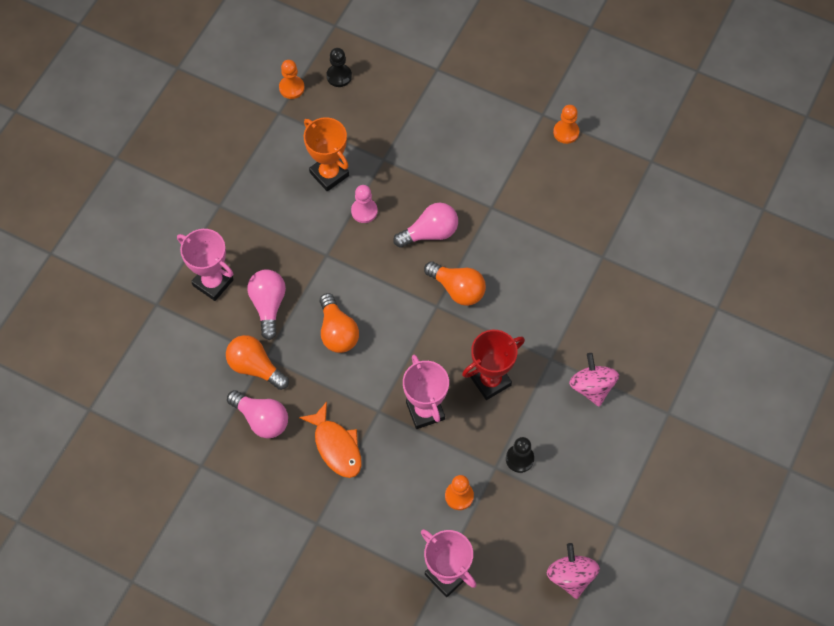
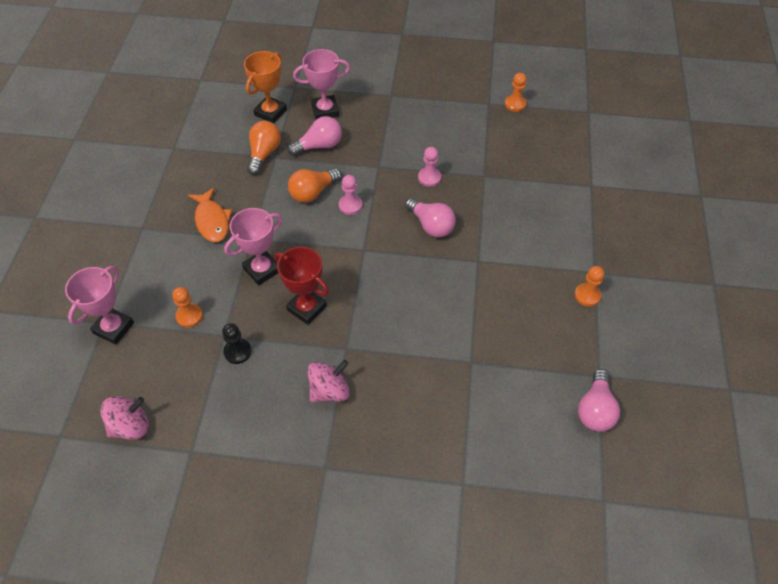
camera: 70 degrees right, 10 degrees down
(213, 282) = (325, 110): pink trophy -> pink trophy turned 60 degrees clockwise
(261, 419) = (221, 170): pink light bulb -> pink light bulb (595, 409)
(329, 174) = (451, 147): orange trophy -> orange trophy (270, 112)
(336, 446) = (212, 221): orange fish -> orange fish turned 60 degrees counterclockwise
(339, 76) = (543, 127): black pawn -> none
(371, 300) = (350, 205): none -> pink pawn
(457, 289) = (386, 259): orange light bulb -> none

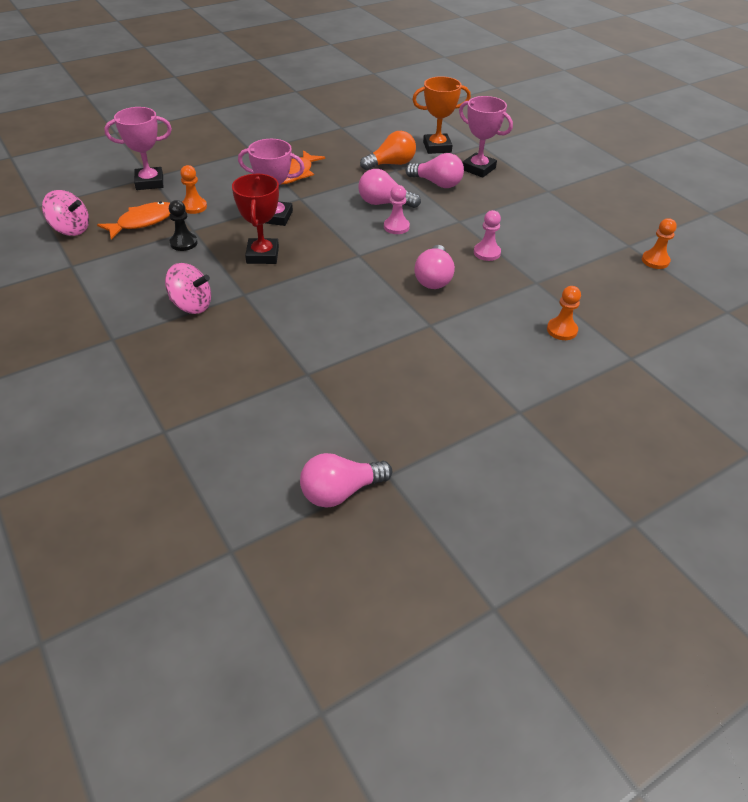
camera: 50 degrees right, 10 degrees down
(175, 365) = (142, 222): none -> orange fish
(313, 192) = (384, 203): orange light bulb -> pink light bulb
(587, 295) = (481, 419): orange pawn -> orange pawn (562, 330)

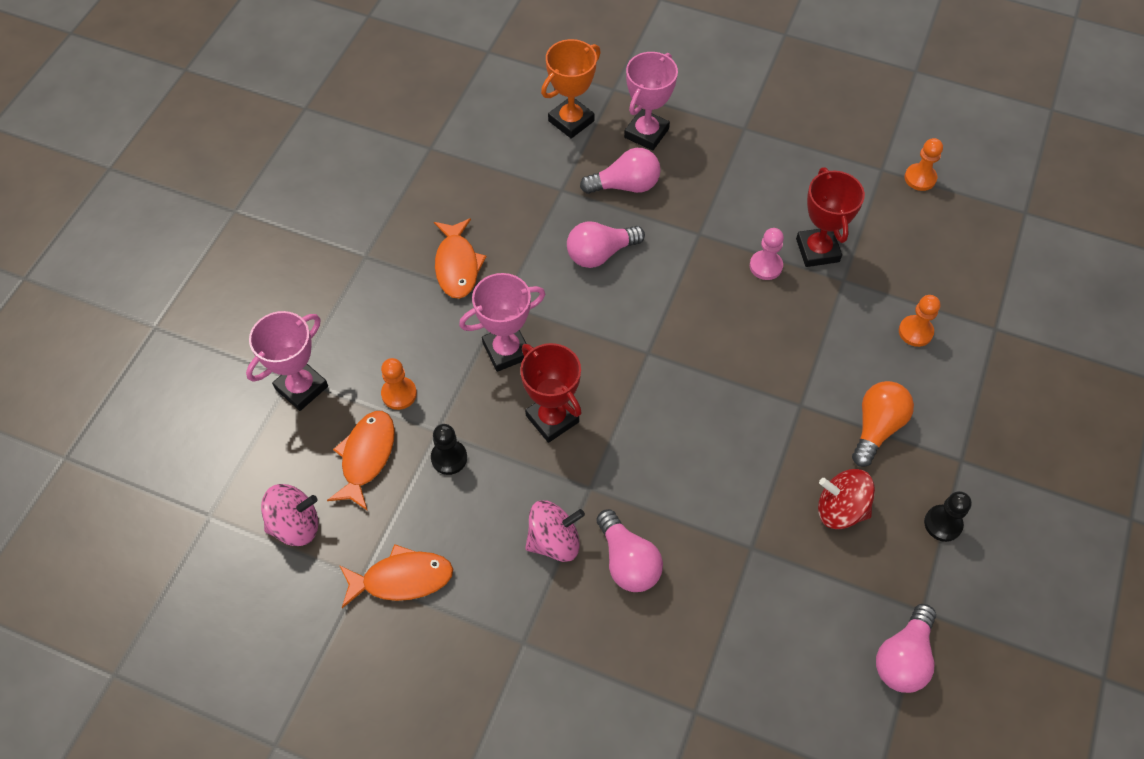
camera: 35 degrees left, 15 degrees up
(89, 277) = (402, 579): none -> orange fish
(391, 164) = (548, 182): orange light bulb -> orange light bulb (876, 428)
(393, 388) = (840, 509): none -> red spinning top
(396, 227) = (646, 284): pink pawn -> none
(434, 278) = (749, 338): pink light bulb -> pink light bulb (627, 561)
(462, 437) = (943, 524): none -> black pawn
(478, 169) = (646, 133): pink trophy -> pink trophy turned 60 degrees counterclockwise
(533, 261) = (817, 250): none -> red trophy

